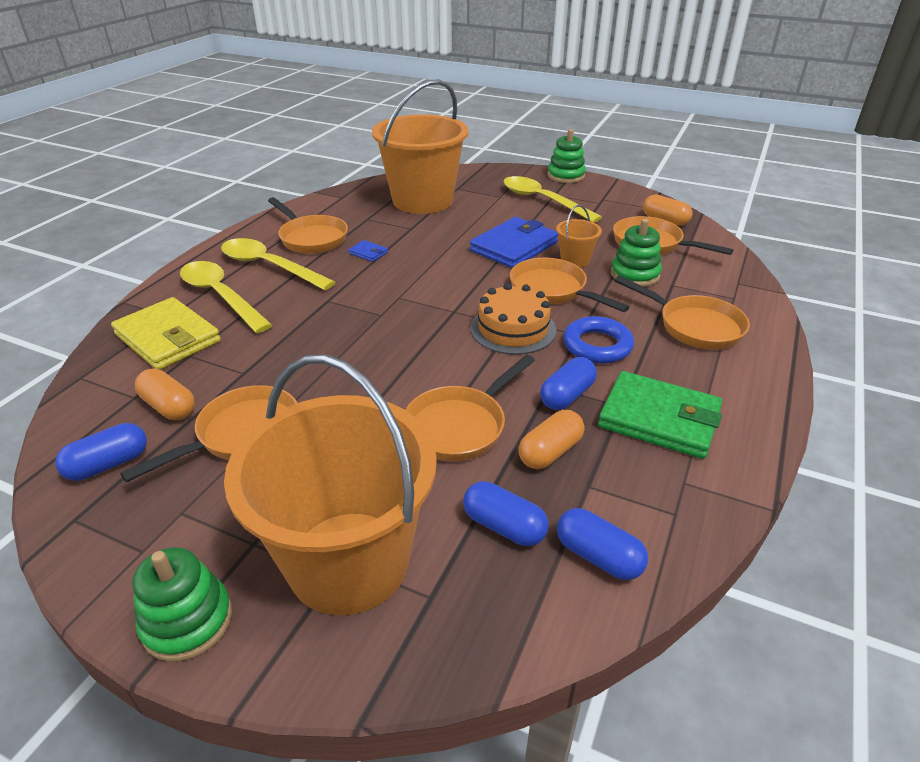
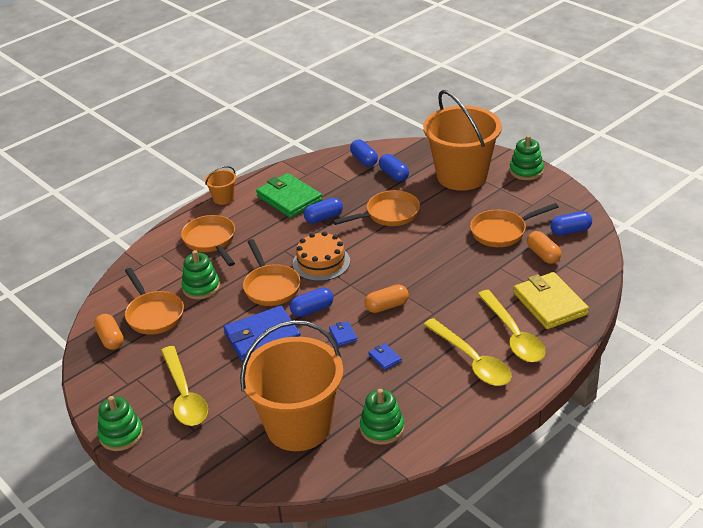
camera: 155 degrees left, 0 degrees up
(311, 238) = (428, 391): orange pan -> none
(346, 210) = (382, 428): none -> green stacking toy
(426, 262) = (343, 335): none -> blue wallet
(480, 278) = (312, 310): none -> blue capsule
(550, 452) = (353, 195): orange capsule -> orange capsule (387, 306)
(575, 260) = (228, 311): orange bucket -> orange bucket (223, 198)
(597, 345) = (281, 241): blue ring -> none

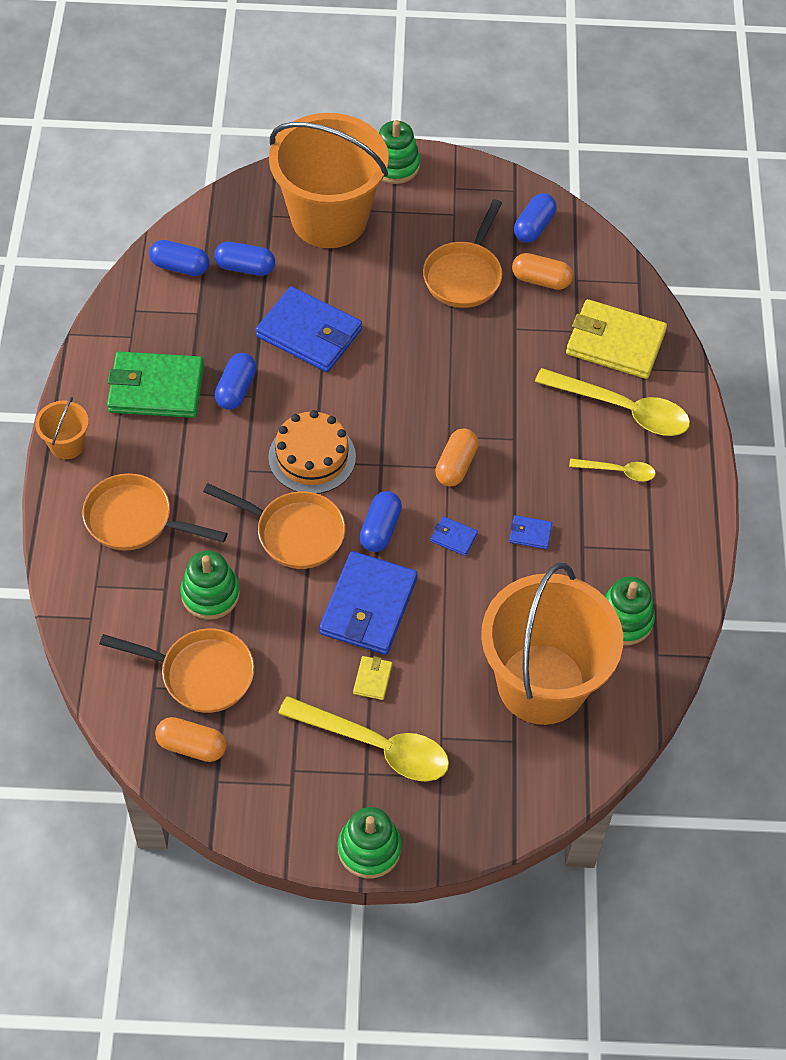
camera: 50 degrees left, 20 degrees up
(222, 367) = (372, 679): none -> yellow wallet
(388, 214) = (309, 333): orange pan -> blue wallet
(472, 361) = (618, 471): yellow spoon -> yellow spoon, size x0.52

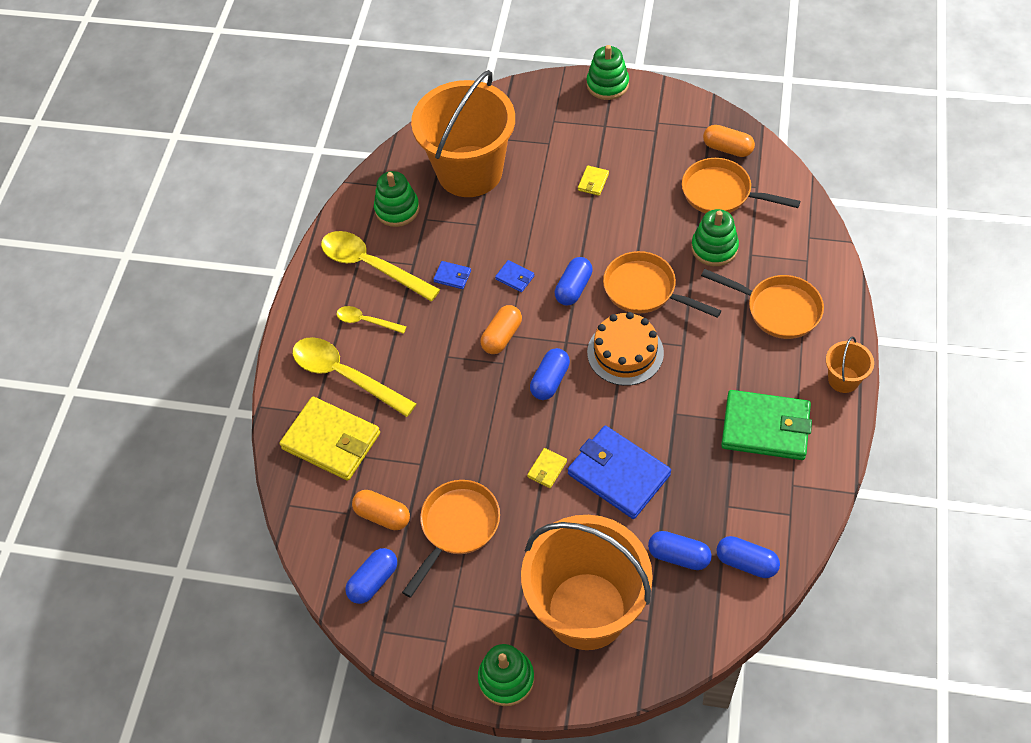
camera: 165 degrees left, 0 degrees up
(236, 389) = (690, 421): blue capsule -> blue capsule (550, 380)
(368, 606) = (590, 231): blue wallet -> none
(376, 746) = (595, 141): yellow spoon -> yellow spoon (371, 266)
(383, 333) = (547, 469): none -> yellow wallet

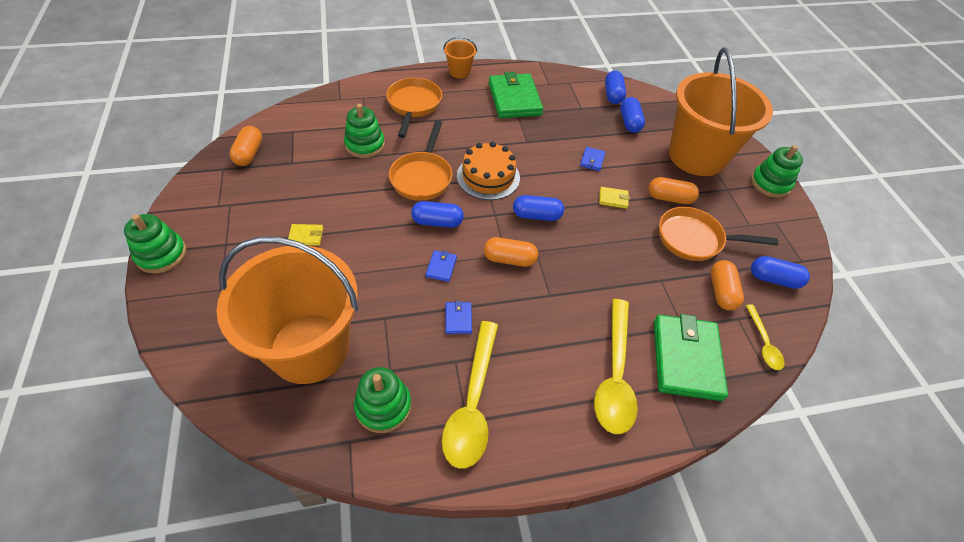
camera: 120 degrees left, 5 degrees down
(331, 441) = (686, 359): yellow wallet -> green wallet
(366, 321) = (544, 380): yellow spoon -> yellow spoon (763, 343)
(526, 534) = (669, 198): none -> orange capsule
(618, 474) = (592, 160): blue wallet -> blue wallet, size x0.42
(721, 193) = (304, 149): orange pan -> none

